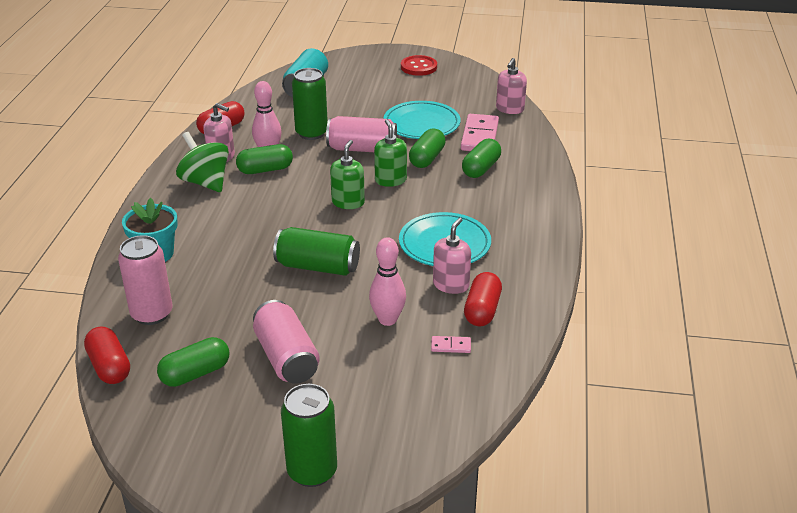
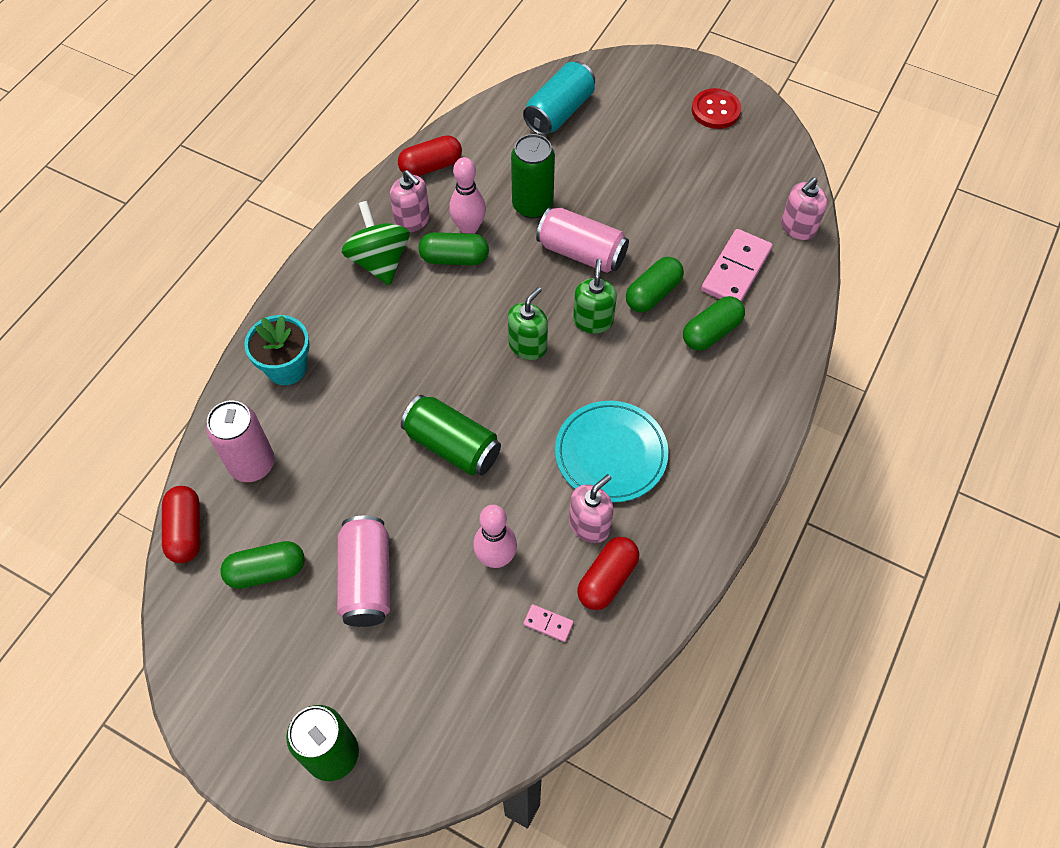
camera: 20 degrees right, 25 degrees up
(421, 124) = (673, 225): turquoise plate -> none

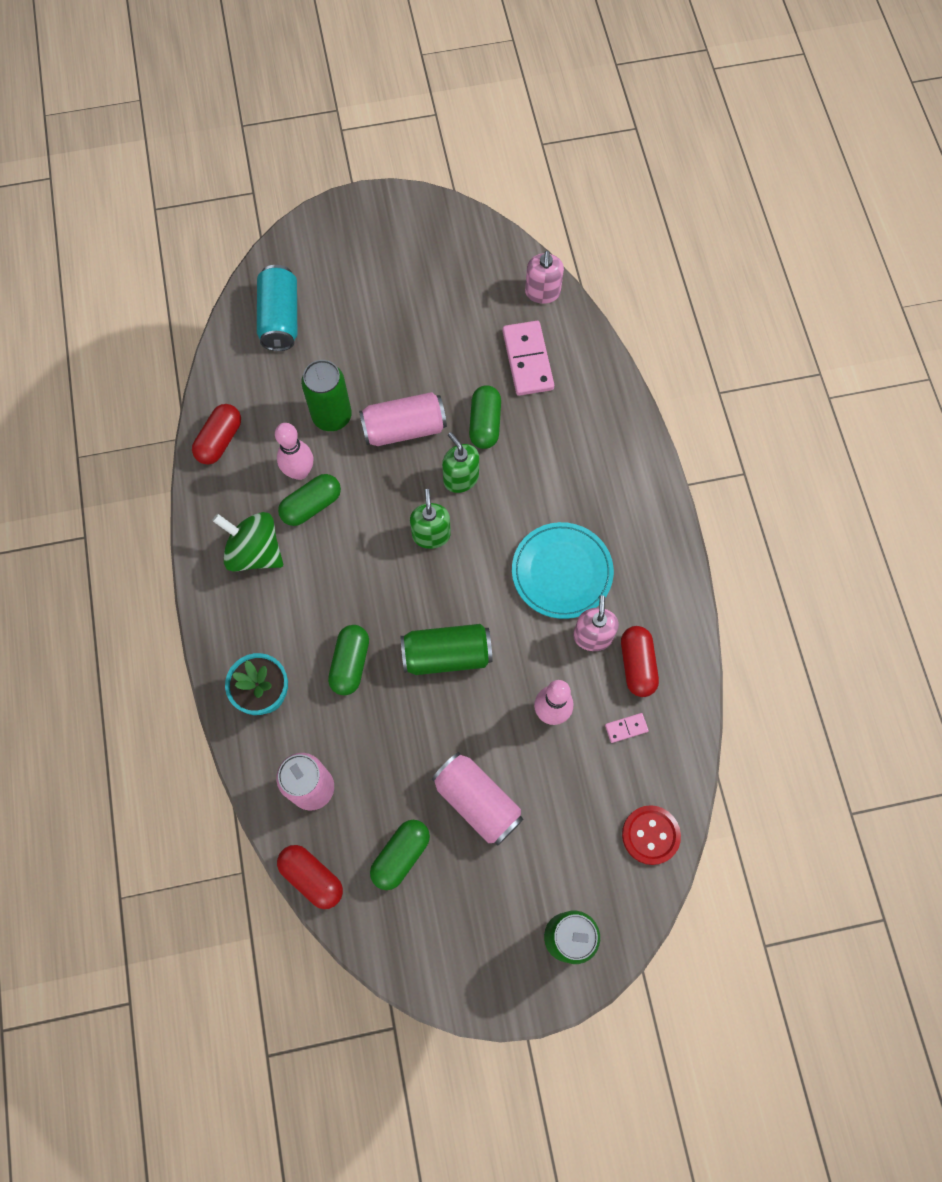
camera: 40 degrees left, 10 degrees up
(412, 220) = (248, 498): pink soap dispenser -> none
(711, 332) = (551, 424): green capsule -> green capsule (350, 663)
(715, 110) = (401, 232): red button -> red button (650, 835)

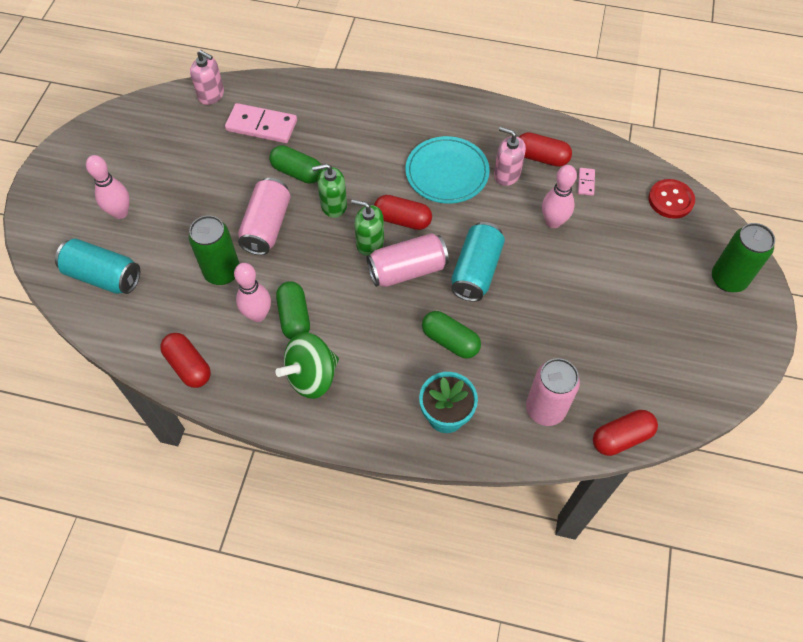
camera: 65 degrees left, 10 degrees down
(356, 292) = (120, 212): none -> pink bowling pin
(401, 855) = (627, 365): green capsule -> none
(447, 655) = (476, 271): green can -> turquoise can
(476, 554) = (402, 220): none -> red capsule
(477, 801) = (603, 296): pink can -> pink can (407, 270)

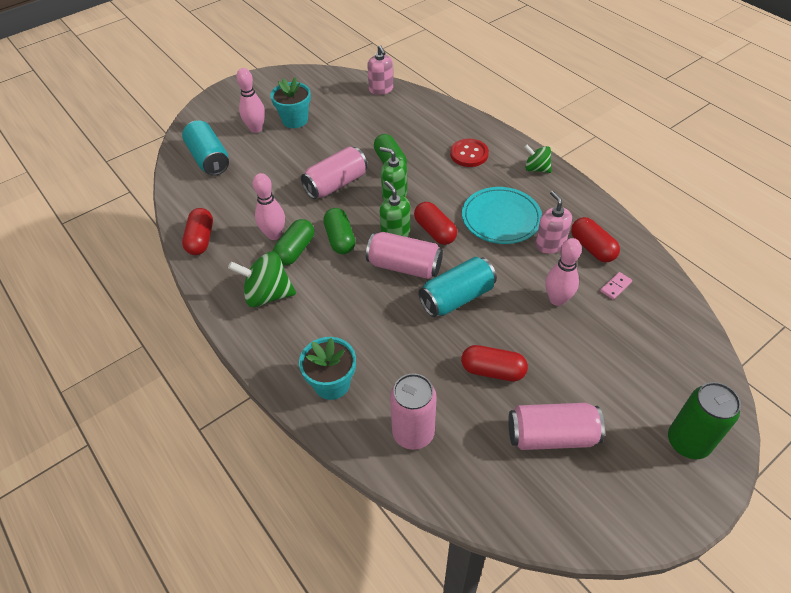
camera: 40 degrees right, 10 degrees down
(153, 179) = (295, 120): none -> turquoise flower pot
(222, 272) = (279, 196): green can -> none
(261, 126) = (395, 122): pink domino -> none
(434, 105) = (536, 169): none -> green spinning top
(450, 341) = (388, 334): green capsule -> green capsule (340, 239)
(621, 437) = (456, 502): red capsule -> red capsule (492, 370)
(641, 339) = (551, 435): none -> pink can
(670, 200) = (687, 343): red button -> red button (469, 154)

